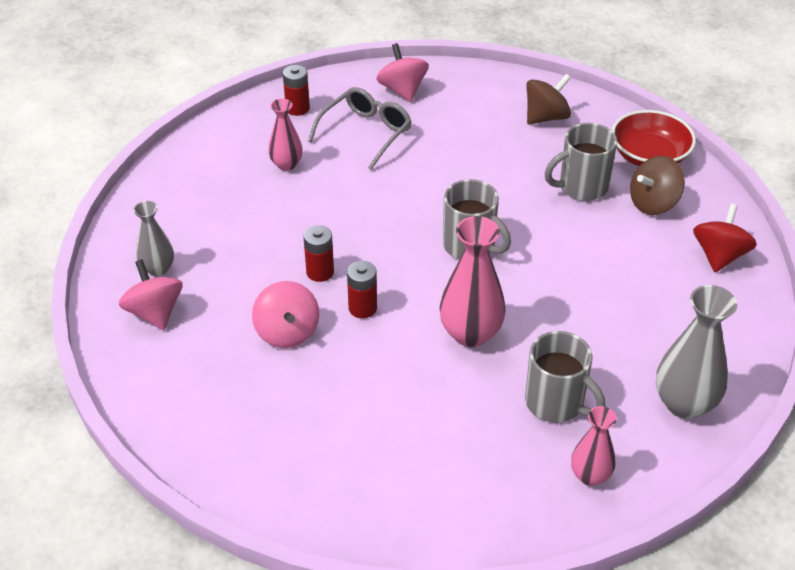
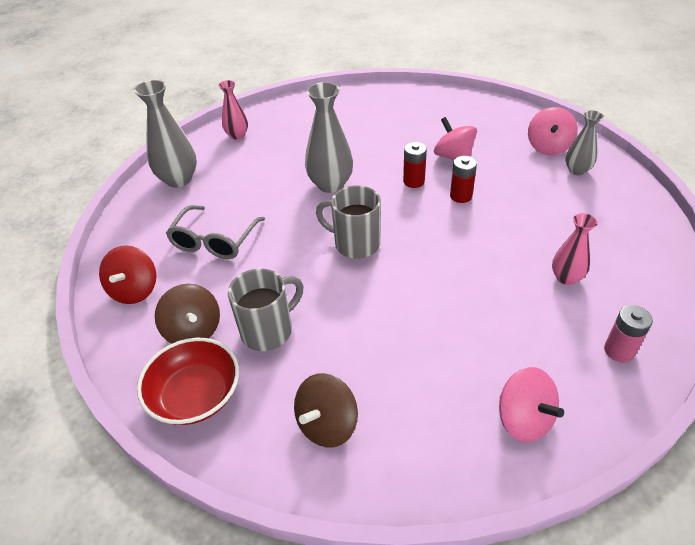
camera: 165 degrees right, 0 degrees up
(155, 312) = (548, 147): pink spinning top -> pink spinning top turned 60 degrees clockwise
(297, 108) = (619, 351): red battery -> pink battery
(366, 133) = (520, 338): grey glasses -> grey glasses (214, 241)
(470, 333) = (330, 184): pink vase -> grey vase
(556, 403) = (262, 161): grey mug -> none
(653, 203) = (193, 330): brown spinning top -> brown spinning top turned 105 degrees clockwise

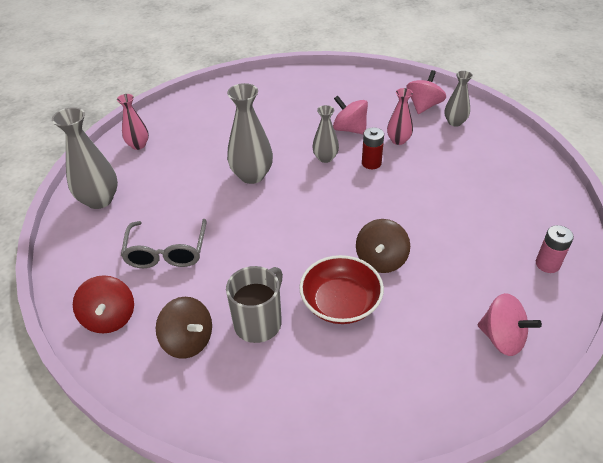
camera: 20 degrees left, 0 degrees up
(195, 395) = (220, 398): red bowl -> red bowl (340, 303)
(327, 424) = (350, 389): brown spinning top -> brown spinning top (381, 260)
(355, 244) = (300, 225): grey mug -> none
(413, 181) = (325, 158): red battery -> grey vase
(548, 147) = (423, 106): pink spinning top -> pink spinning top turned 150 degrees counterclockwise
(566, 278) = (484, 215): pink vase -> pink vase (398, 140)

